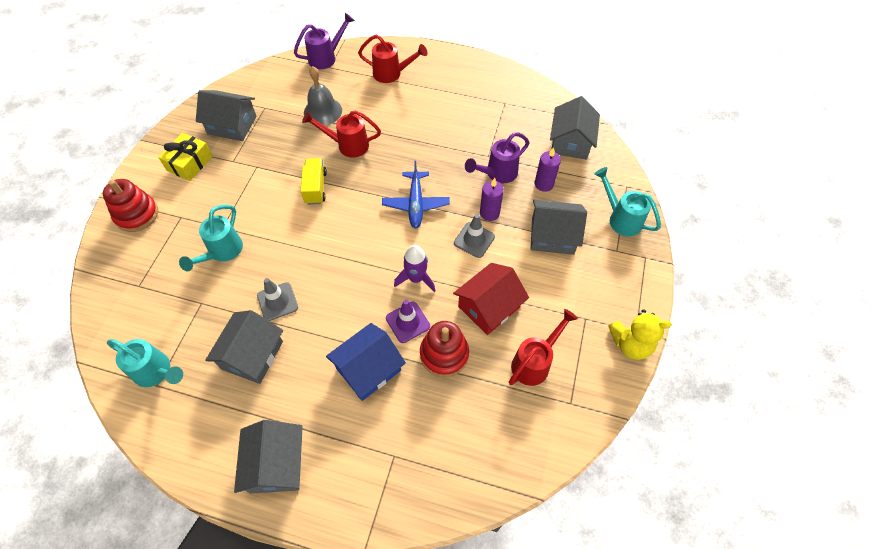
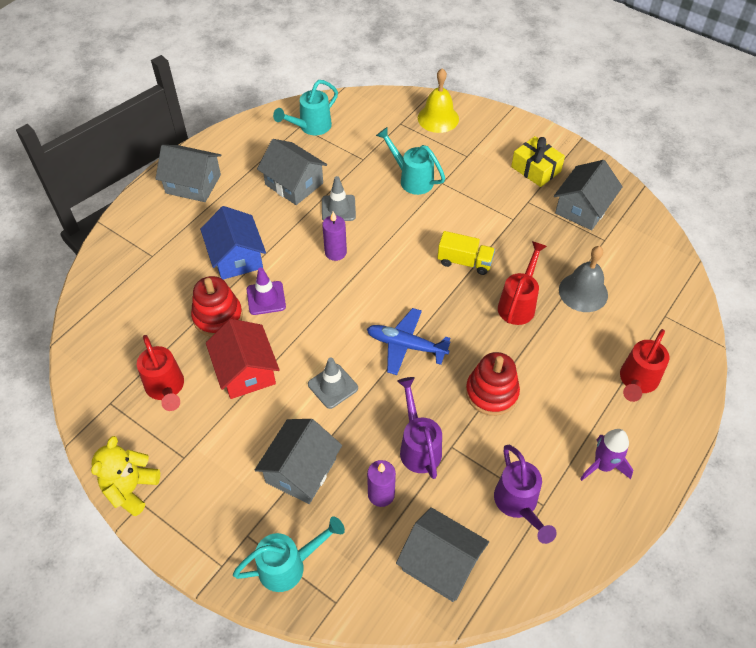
camera: 110 degrees right, 5 degrees down
(126, 254) = (438, 118): none -> yellow bell
(137, 214) = (482, 128): red stacking toy -> red stacking toy (491, 392)
(326, 57) = (685, 316): purple watering can -> purple watering can (518, 505)
(416, 278) = (310, 318): purple rocket -> purple rocket (603, 465)
(489, 213) = (362, 415): purple candle -> purple candle (335, 252)

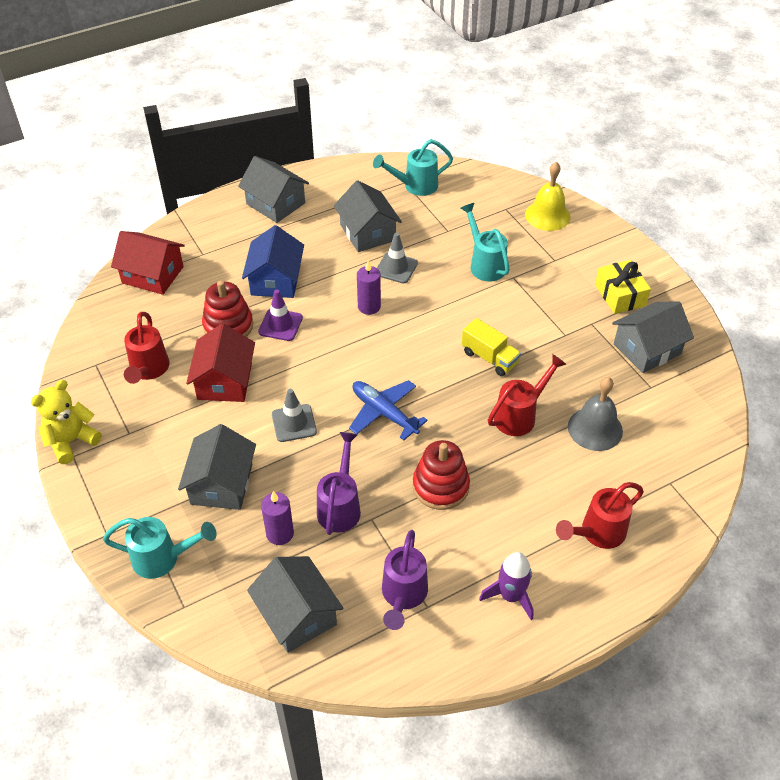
camera: 25 degrees right, 5 degrees down
(114, 293) = (152, 275): none -> red house
(301, 470) = (221, 484): grey house -> grey house turned 45 degrees counterclockwise

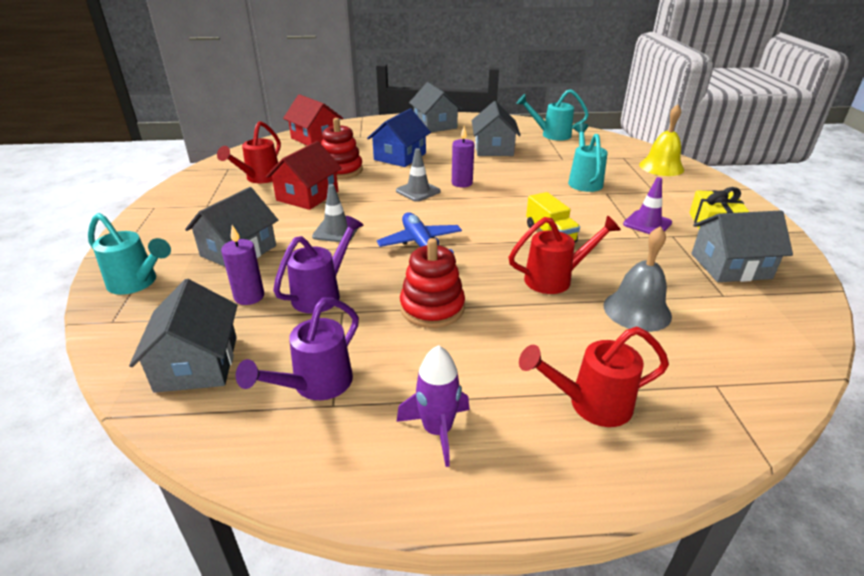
camera: 25 degrees right, 15 degrees down
(71, 441) = (163, 200): yellow teddy bear -> none
(280, 325) = (381, 178): purple traffic cone -> purple traffic cone (647, 223)
(396, 268) = (502, 169): grey traffic cone -> grey traffic cone (418, 191)

